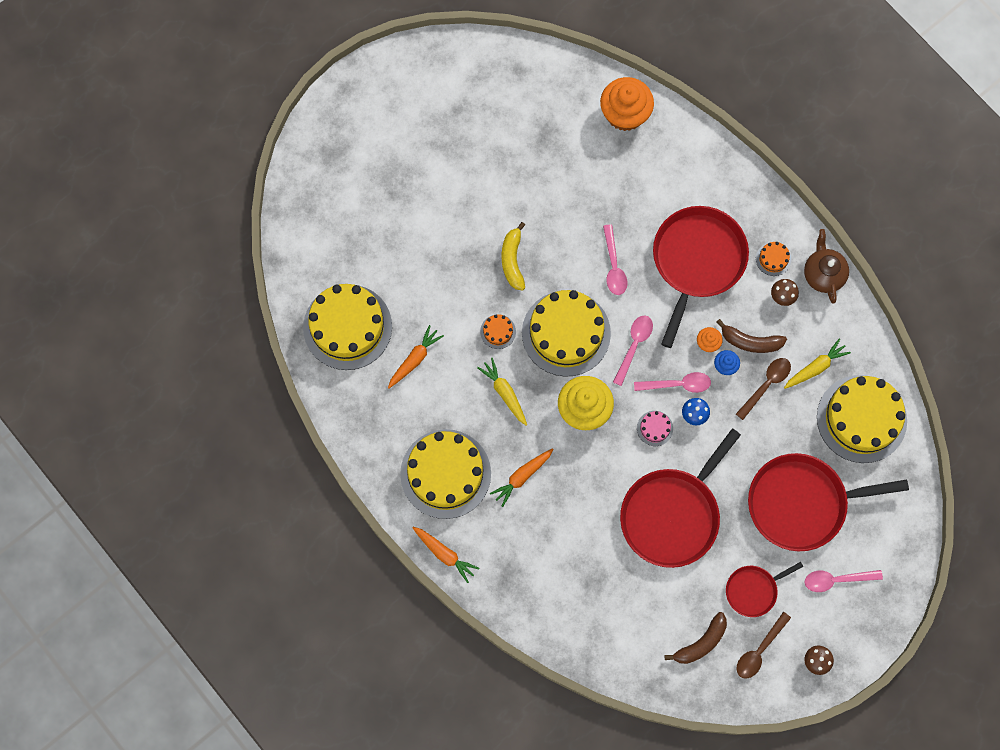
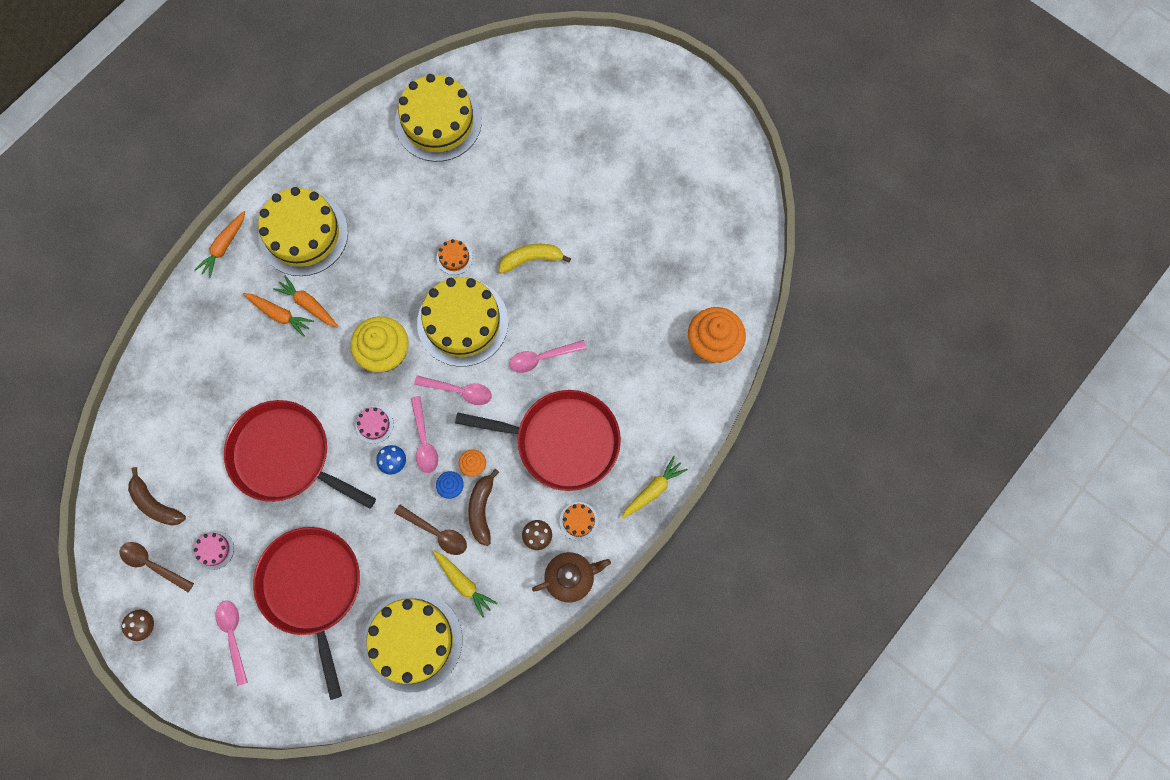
camera: 80 degrees right, 0 degrees up
(415, 359) = (414, 187): orange carrot -> orange carrot (279, 315)
(504, 393) = (392, 274): yellow carrot -> yellow carrot (653, 490)
(753, 590) = (214, 550): red pan -> pink cake

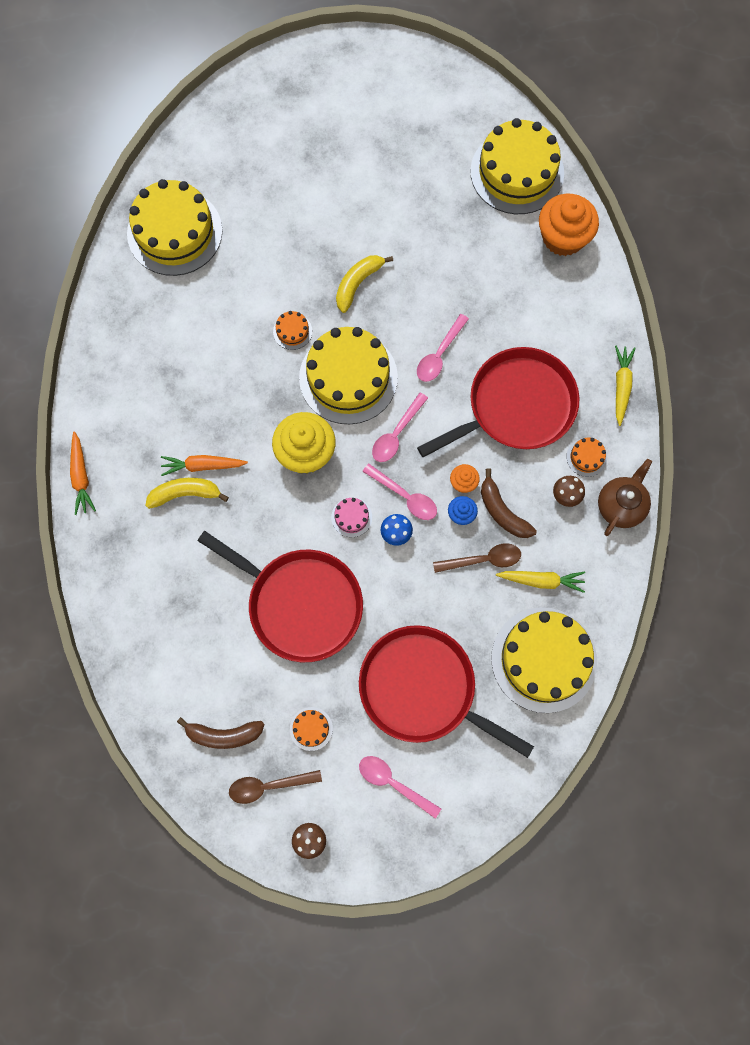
camera: 40 degrees left, 0 degrees up
(214, 550) = (311, 728): pink cake -> orange cake
(279, 315) = (185, 494): orange carrot -> yellow banana
(285, 456) = (300, 603): red pan -> red pan turned 135 degrees counterclockwise
(303, 234) = (143, 412): yellow cake -> yellow cake (517, 172)
(459, 391) = (396, 434): pink spoon -> pink spoon turned 150 degrees clockwise

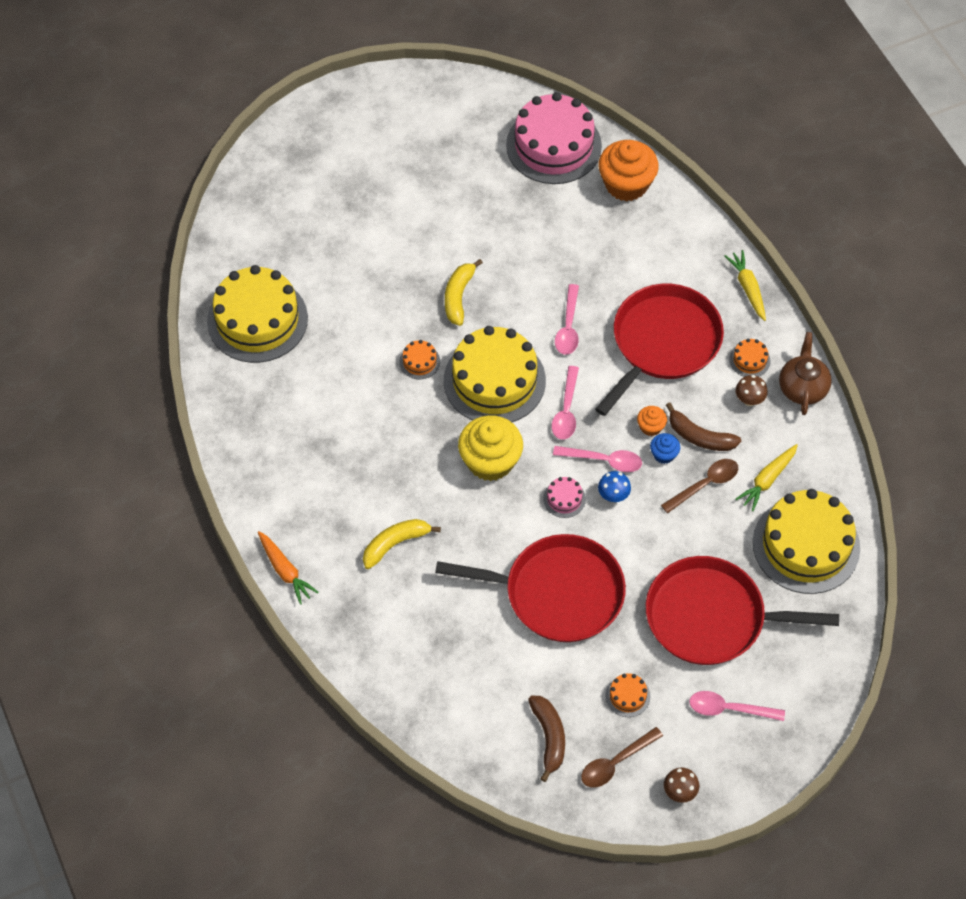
camera: 25 degrees left, 15 degrees down
(203, 466) = (398, 512): orange carrot -> none
(224, 735) = (549, 737): brown banana -> brown banana turned 75 degrees counterclockwise
(517, 172) = (553, 145): yellow cake -> pink cake
(541, 581) = (767, 480): yellow carrot -> yellow carrot turned 150 degrees clockwise

